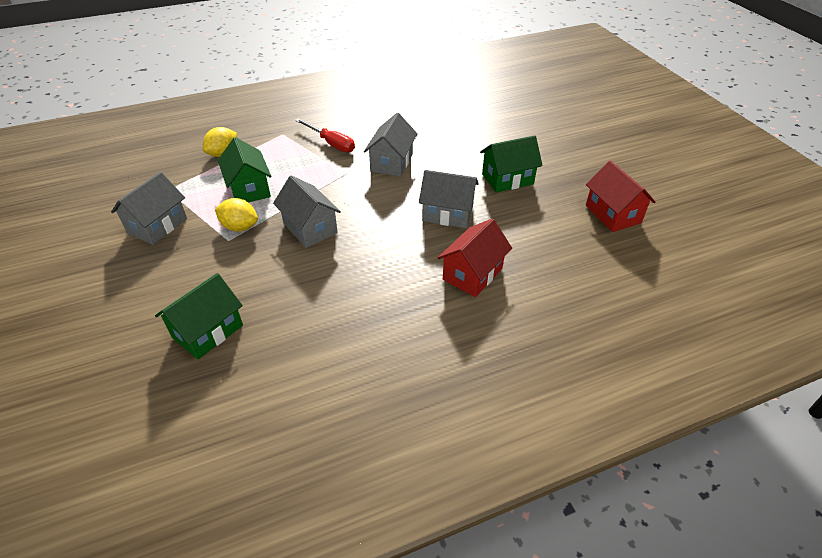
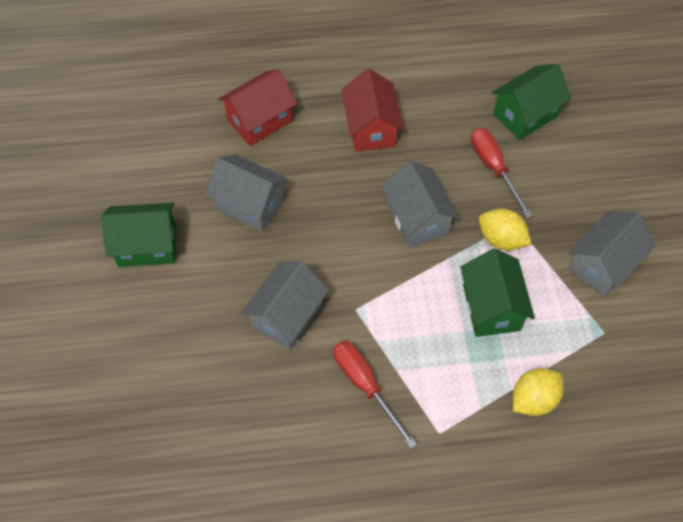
camera: 165 degrees left, 15 degrees up
(244, 276) = (493, 168): none -> red screwdriver
(612, 214) = (63, 161): red house -> red house (371, 128)

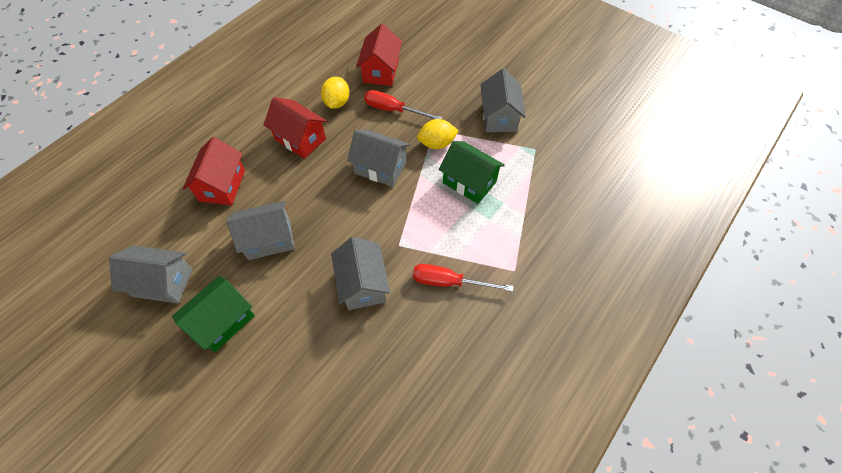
camera: 45 degrees left, 0 degrees up
(135, 172) = (163, 283): none -> grey house
(525, 115) = (381, 71): green house -> red house
(533, 399) = (539, 211): yellow lemon -> yellow lemon (337, 102)

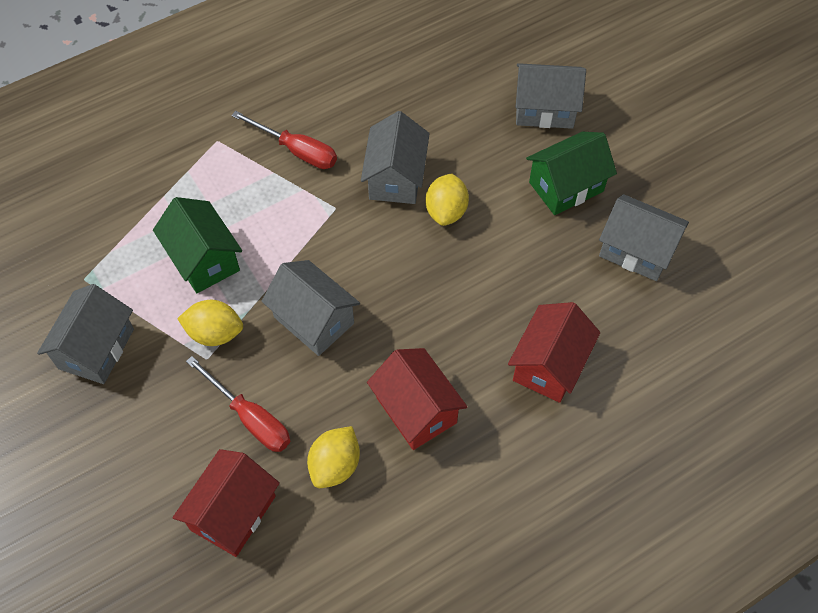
camera: 160 degrees left, 0 degrees up
(269, 239) = (496, 264): grey house -> grey house (544, 109)
(315, 268) = (446, 211): none -> yellow lemon

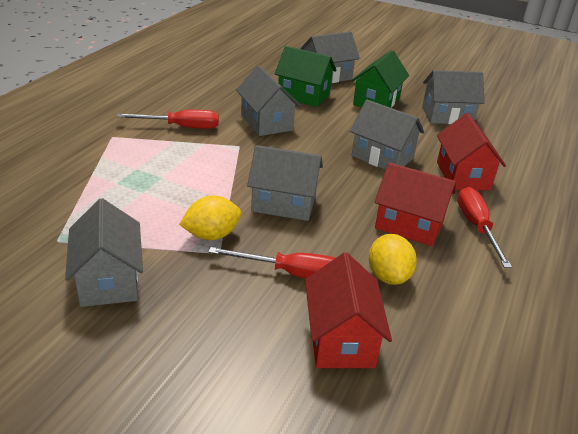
camera: 35 degrees left, 25 degrees down
(204, 260) = (161, 198): green house -> green house (303, 95)
(446, 211) = (317, 128): yellow lemon -> none
(481, 293) = (382, 157): none -> grey house
(487, 448) = (476, 227): none -> red screwdriver

